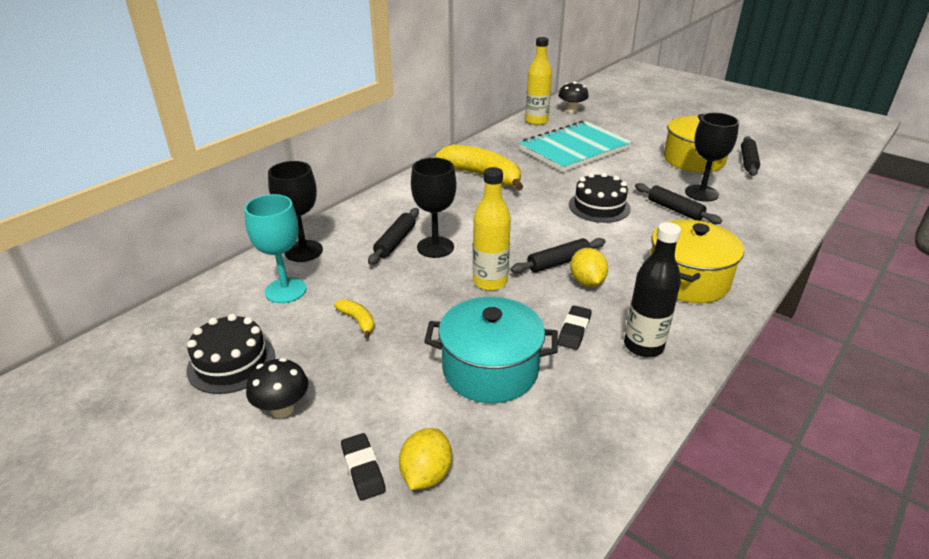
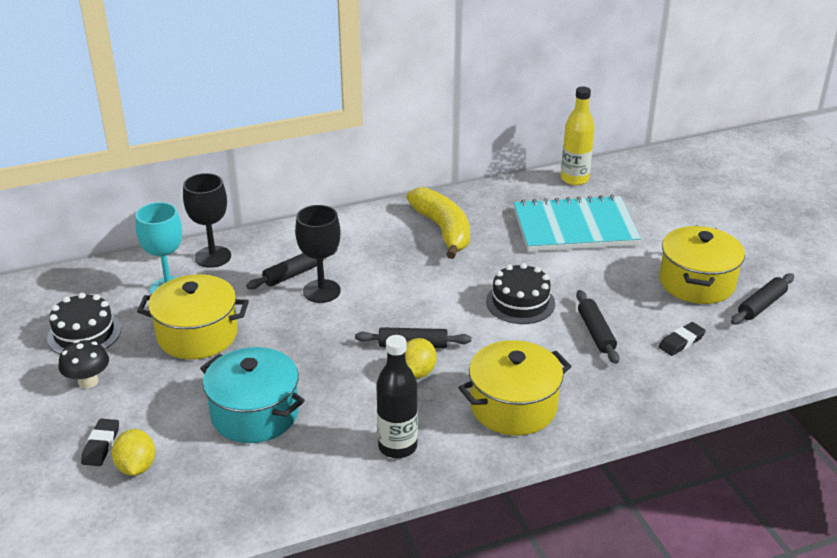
camera: 30 degrees right, 0 degrees up
(358, 321) = (197, 335): yellow banana -> yellow pot
(426, 474) = (136, 467): yellow lemon -> yellow lemon turned 60 degrees counterclockwise
(490, 282) = (333, 341): yellow bottle -> none
(571, 110) = (632, 176): black mushroom -> none
(574, 330) = (355, 410): black eraser -> black eraser (681, 342)
(701, 193) = (650, 324): black goblet -> none

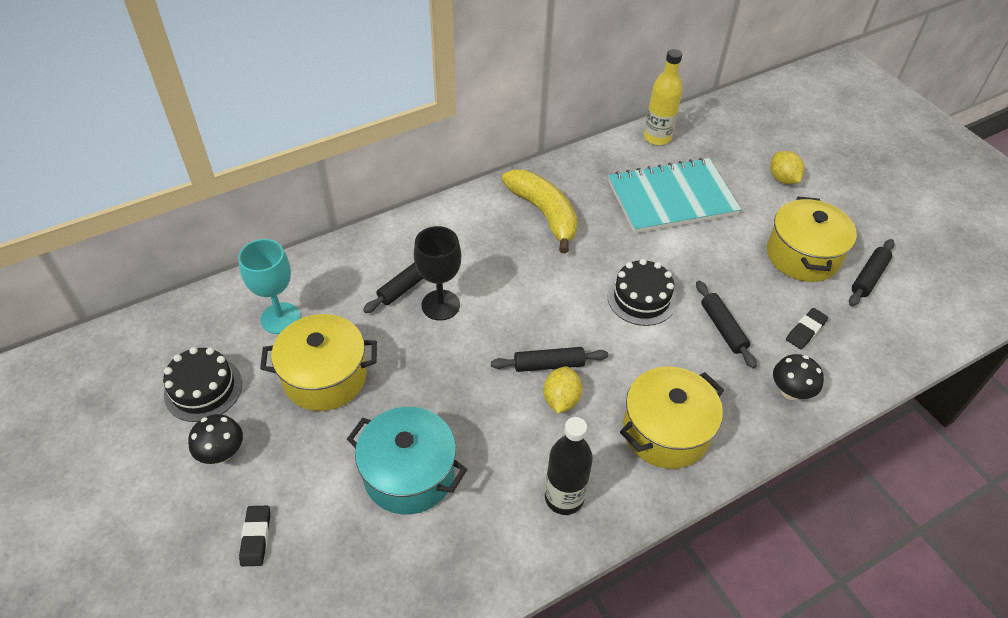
camera: 10 degrees left, 15 degrees up
(136, 467) = (300, 561): yellow lemon -> yellow lemon (782, 179)
(213, 257) = (317, 272): black goblet -> none
(650, 388) = (790, 392): none -> black mushroom

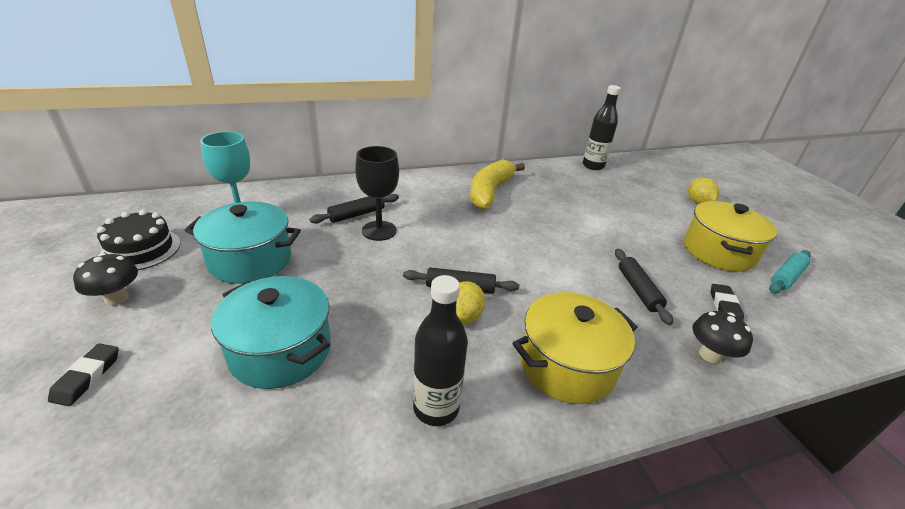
camera: 10 degrees right, 15 degrees down
(325, 377) = (250, 260): yellow pot -> turquoise pot
(544, 214) = (490, 192): yellow banana -> yellow banana turned 135 degrees counterclockwise
(641, 298) = (561, 256): black cake -> none
(657, 137) = (593, 166): yellow bottle -> black bottle
(671, 198) = (599, 199): turquoise notebook -> none
(805, 331) = (724, 306): black eraser -> black eraser turned 45 degrees counterclockwise
(868, 277) = (786, 277): black rolling pin -> turquoise rolling pin

